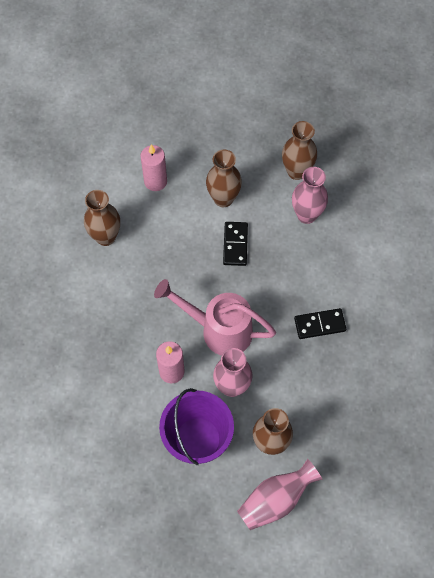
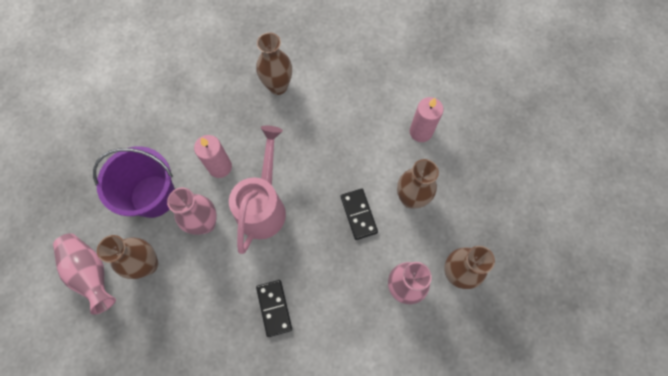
camera: 85 degrees right, 5 degrees up
(105, 237) = (354, 95): brown vase -> brown vase (278, 86)
(235, 244) = (359, 214): black domino -> black domino turned 75 degrees clockwise

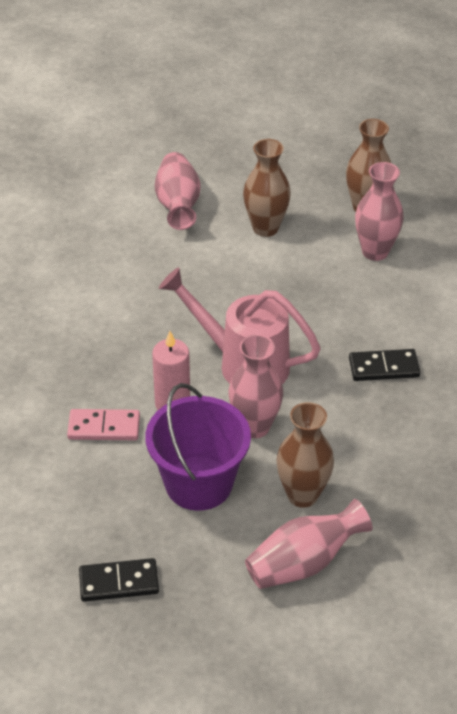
camera: 80 degrees left, 25 degrees down
(195, 130) = (104, 427): none -> pink domino
(278, 86) = (62, 329): brown vase -> none
(359, 214) = (276, 275): black domino -> black domino (119, 582)
(420, 132) = (178, 205): pink candle -> pink vase

